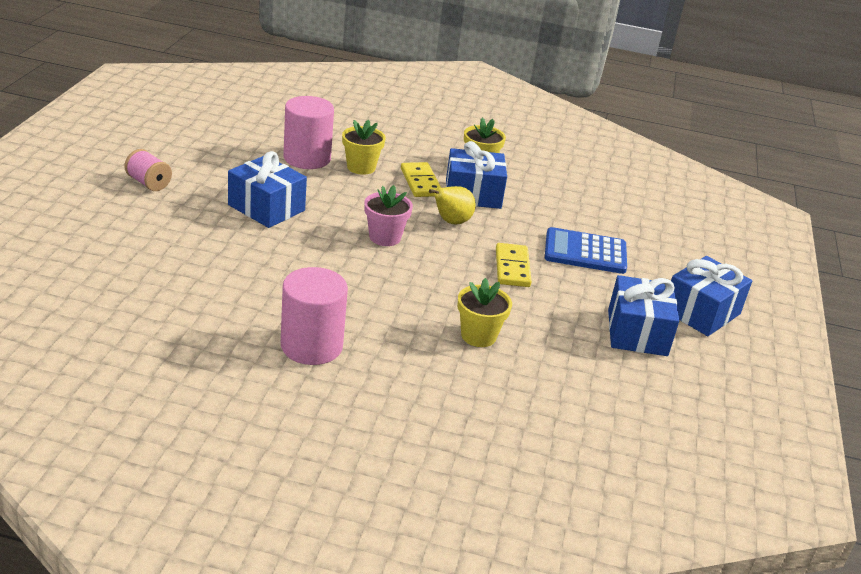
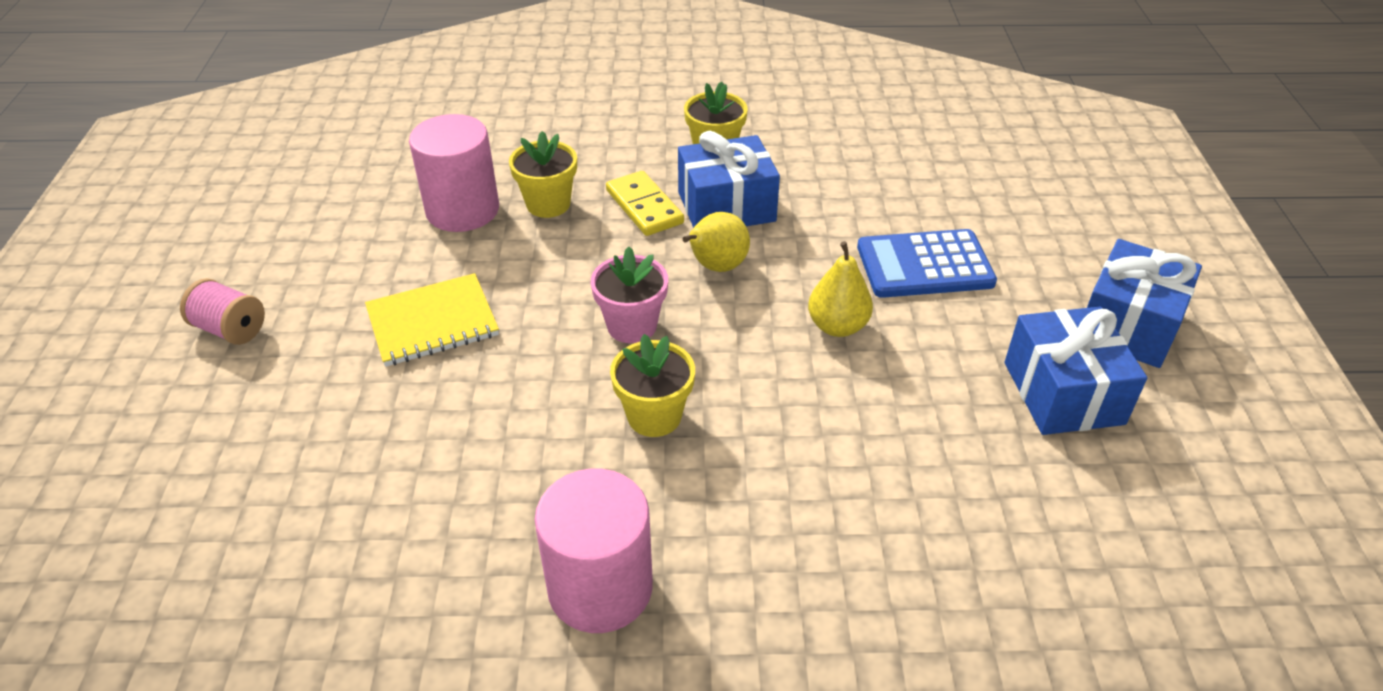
camera: 10 degrees left, 10 degrees up
(266, 208) = (432, 323): blue gift -> yellow notebook
(478, 336) = (845, 477): yellow flower pot -> yellow flower pot (654, 416)
(512, 268) = (837, 326): yellow domino -> yellow pear

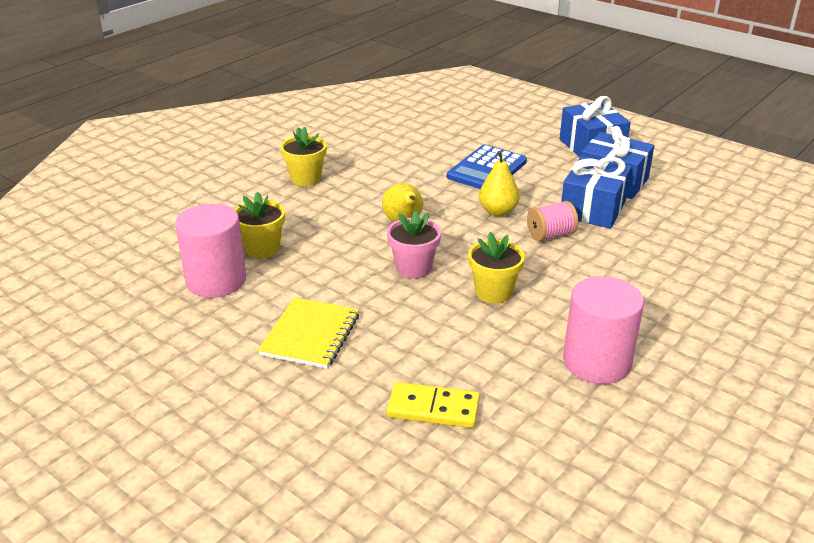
camera: 50 degrees left, 10 degrees down
(230, 329) = (189, 424): pink spool -> pink spool (550, 235)
(644, 207) = (318, 220): yellow domino -> yellow domino (433, 408)
(726, 207) = (359, 197): blue gift -> blue gift (593, 209)

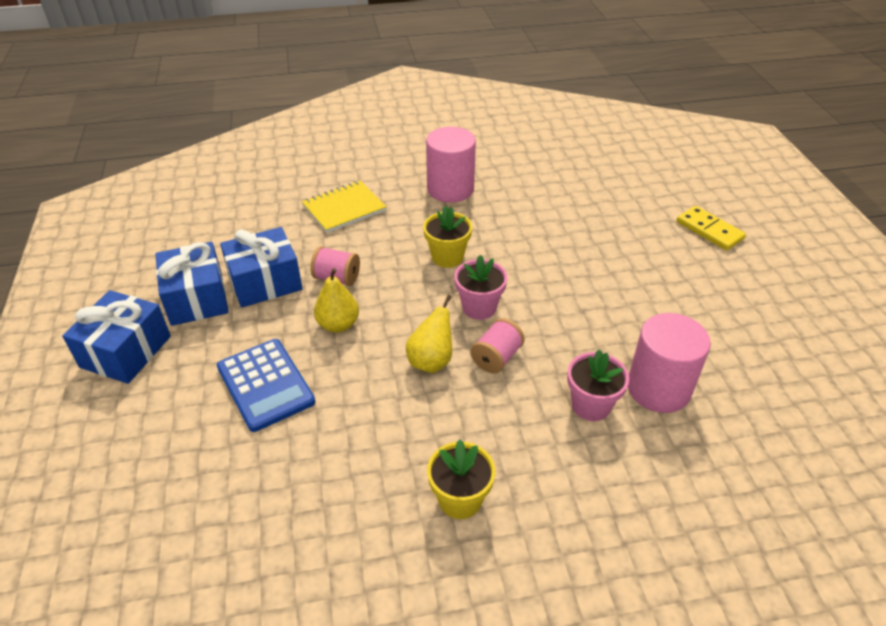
camera: 140 degrees left, 10 degrees up
(262, 249) = (591, 405): yellow flower pot -> pink flower pot
(310, 335) = (611, 293): yellow notebook -> yellow notebook (344, 208)
(360, 244) = (496, 358): none -> pink spool
(433, 408) = (573, 212): yellow domino -> yellow domino (709, 230)
(487, 169) = (265, 385): blue calculator -> blue calculator turned 75 degrees clockwise

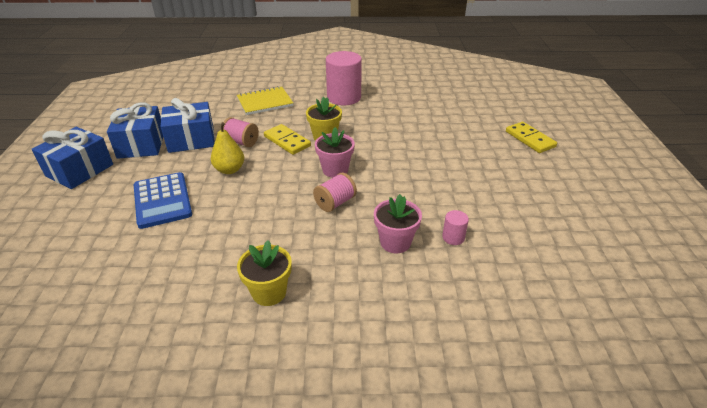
camera: 10 degrees right, 5 degrees down
(399, 269) = (287, 141): none -> yellow domino
(431, 361) = (286, 199): yellow pear -> none
(658, 388) = (453, 237): pink cylinder -> pink cylinder, size x0.44

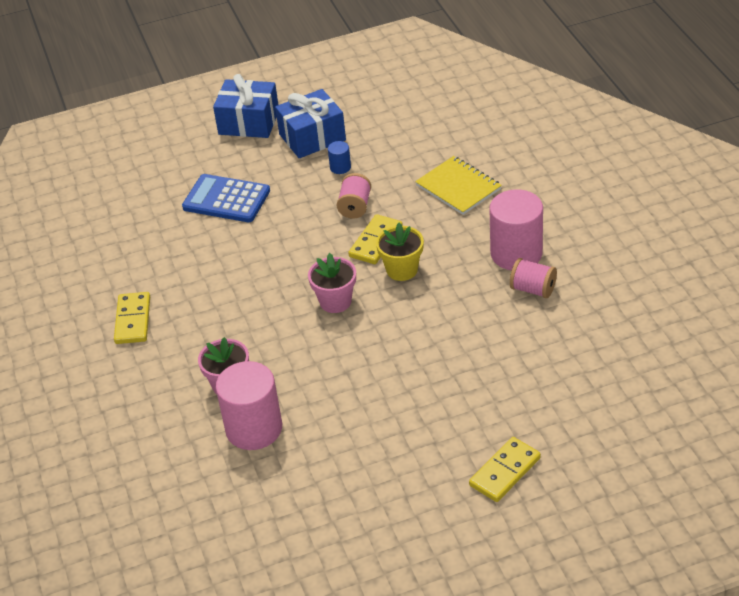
camera: 75 degrees right, 5 degrees up
(162, 200) = (226, 199): blue calculator -> blue calculator turned 60 degrees clockwise
(191, 139) = (340, 167): blue gift -> blue cylinder
(229, 170) = (297, 221): yellow pear -> none
(269, 292) = (133, 320): yellow flower pot -> yellow domino
(335, 203) = (275, 321): pink spool -> pink spool (533, 289)
(453, 237) = (254, 428): pink cylinder -> pink cylinder, size x2.26

